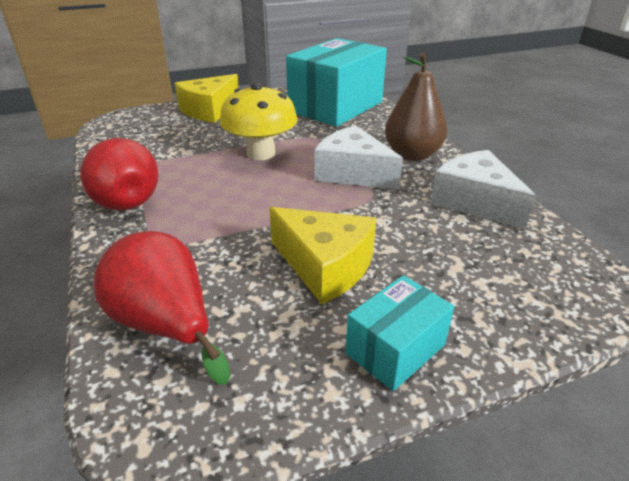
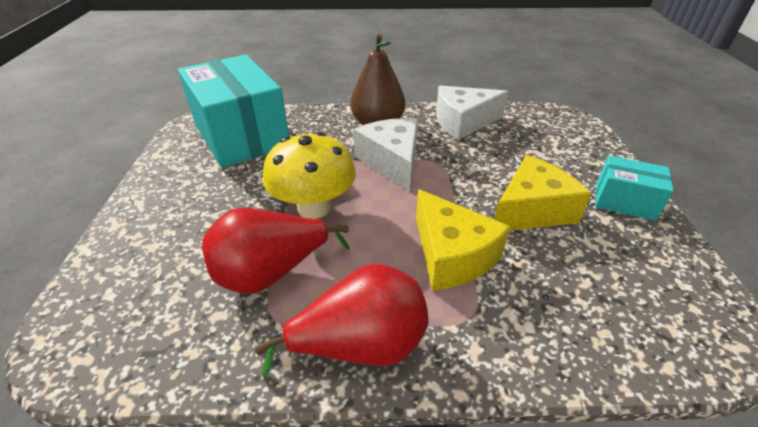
camera: 70 degrees left, 5 degrees up
(166, 325) = (606, 321): red pear -> red pear (271, 273)
(209, 110) = (146, 230): yellow cheese -> yellow cheese (451, 255)
(352, 173) = (392, 161): white cheese -> white cheese turned 105 degrees clockwise
(395, 349) = (624, 201): turquoise box -> turquoise box turned 45 degrees counterclockwise

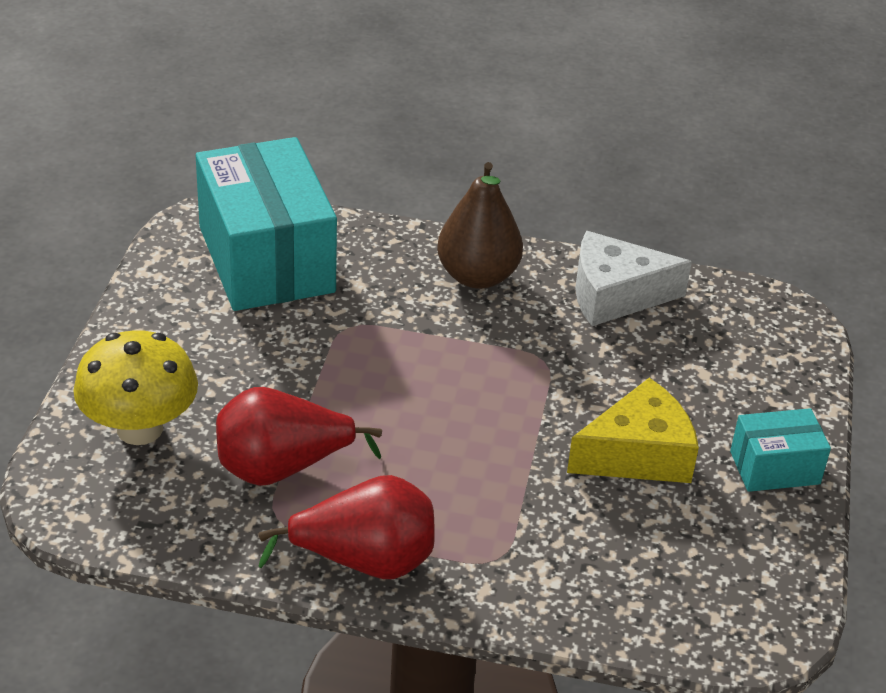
camera: 10 degrees right, 0 degrees up
(314, 207) = (349, 395): yellow mushroom -> yellow mushroom (140, 428)
(392, 161) = (476, 345): white cheese -> none
(451, 255) = (504, 490): yellow cheese -> none
(624, 201) = (774, 467): turquoise box -> turquoise box turned 45 degrees counterclockwise

